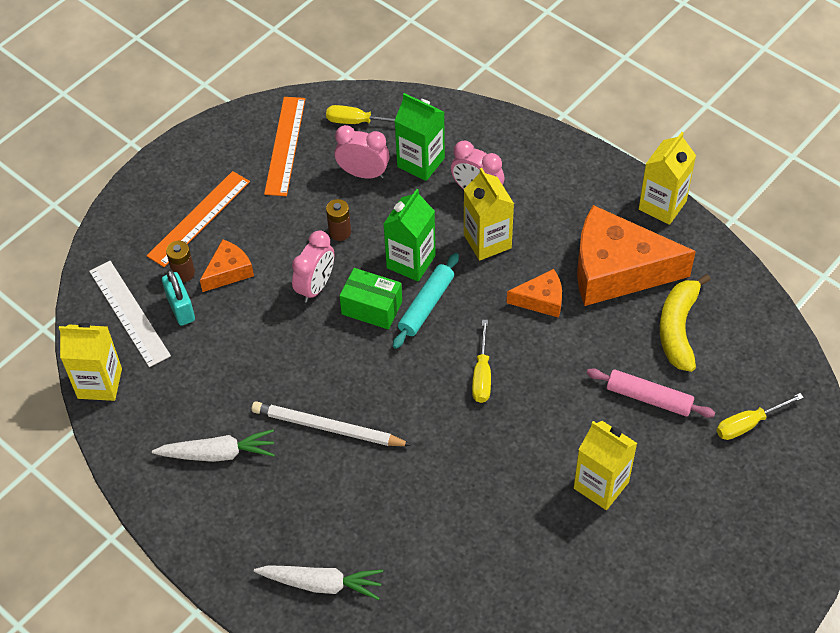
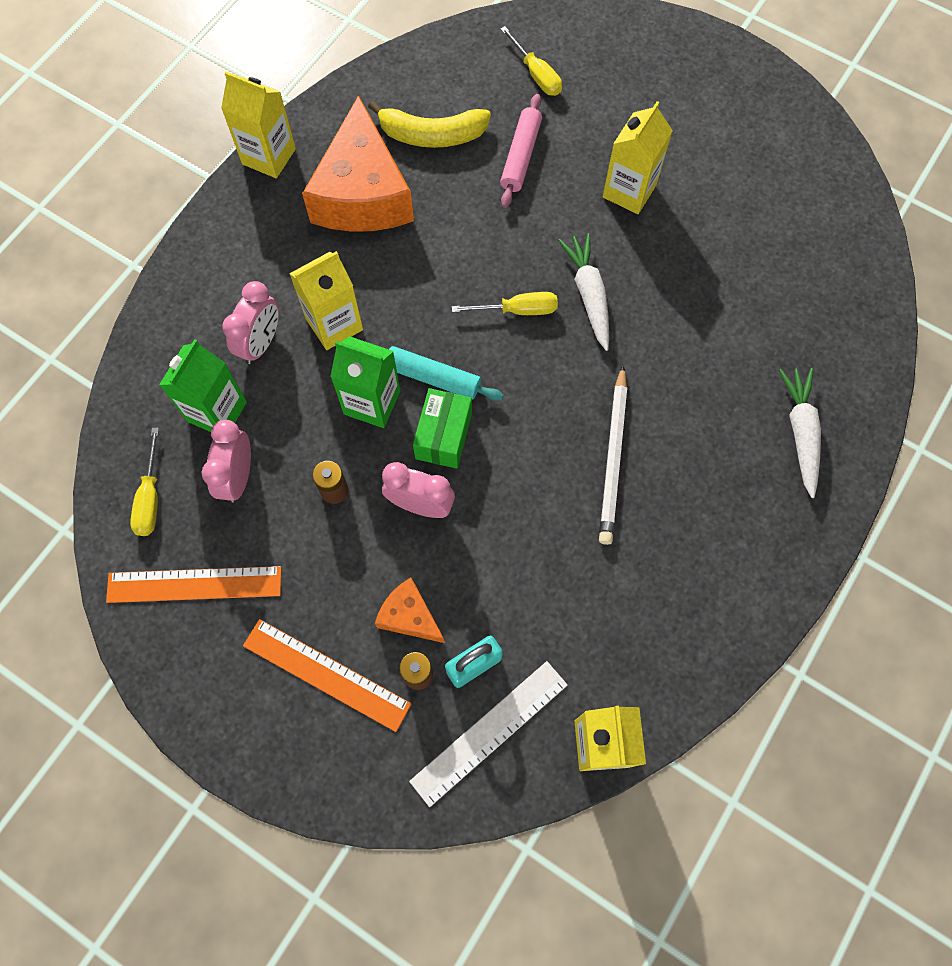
camera: 100 degrees left, 15 degrees up
(218, 453) = (670, 573): white carrot -> white carrot (588, 294)
(541, 300) = (411, 262): orange cheese -> none

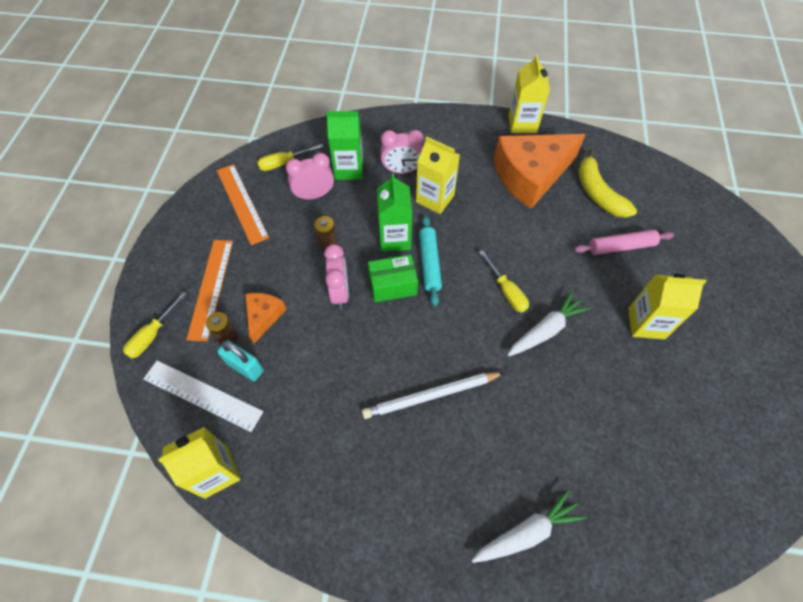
camera: 65 degrees right, 10 degrees down
(536, 74) = (690, 230): yellow screwdriver -> yellow screwdriver (153, 335)

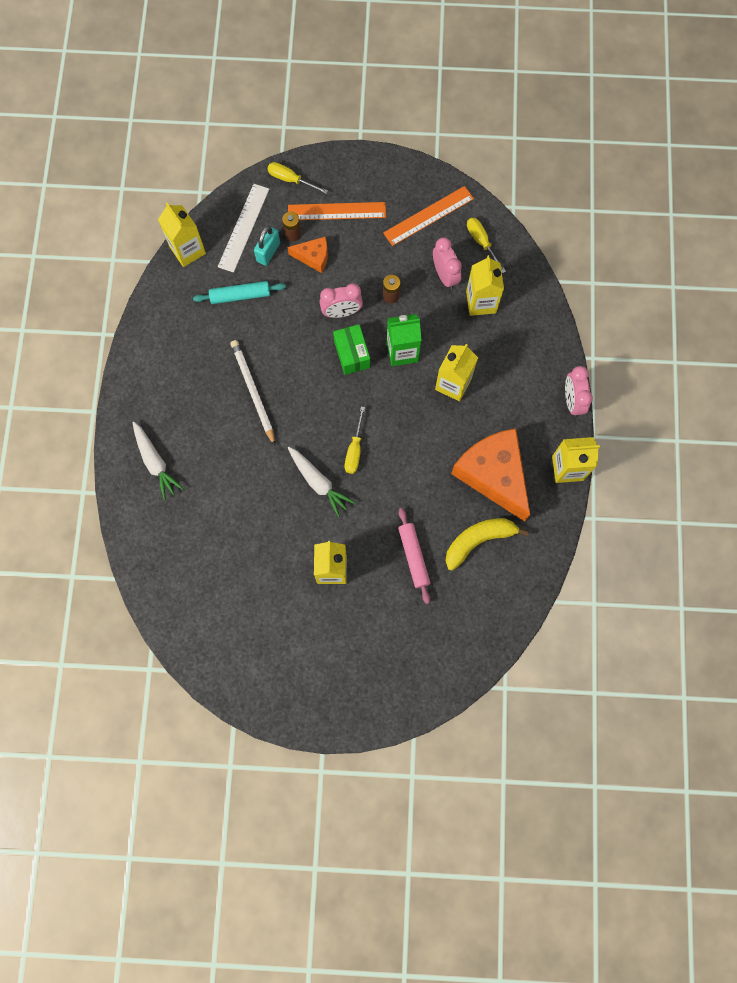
camera: 85 degrees right, 15 degrees up
(349, 169) = (481, 302): green carton -> yellow carton
(402, 170) = (485, 351): pink clock -> pink clock (572, 401)
(429, 263) = (378, 383): turquoise rolling pin -> turquoise rolling pin (240, 295)
(506, 291) = (354, 450): yellow screwdriver -> yellow screwdriver turned 45 degrees counterclockwise

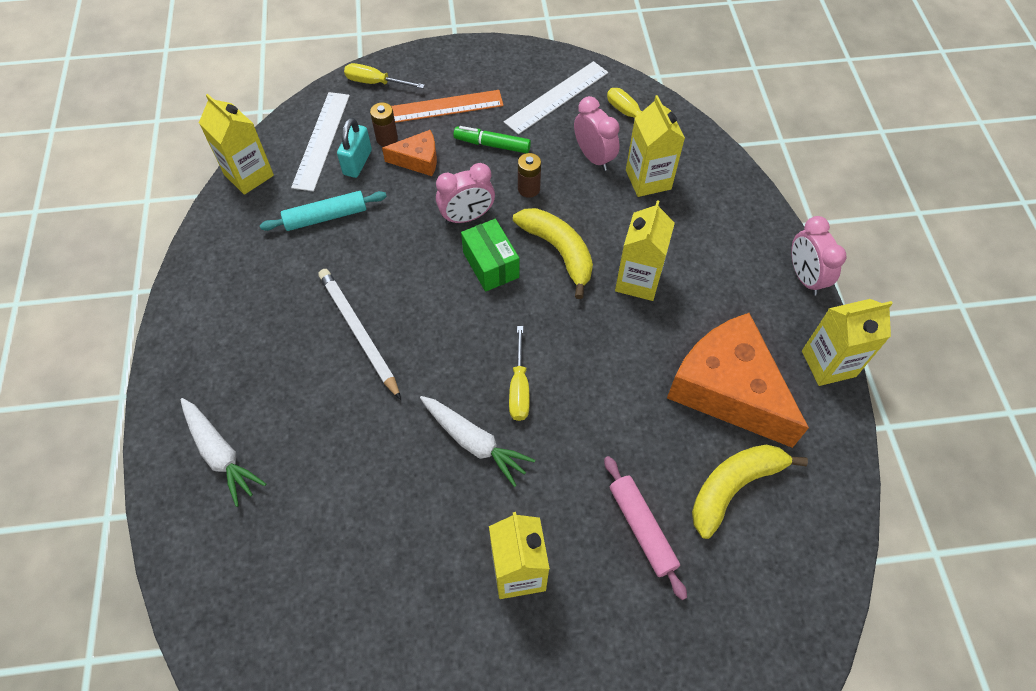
camera: 10 degrees left, 15 degrees down
(371, 252) = (492, 144): none -> green marker
(402, 351) = (559, 251): green carton -> yellow banana
(428, 216) = (557, 97): orange ruler -> white ruler

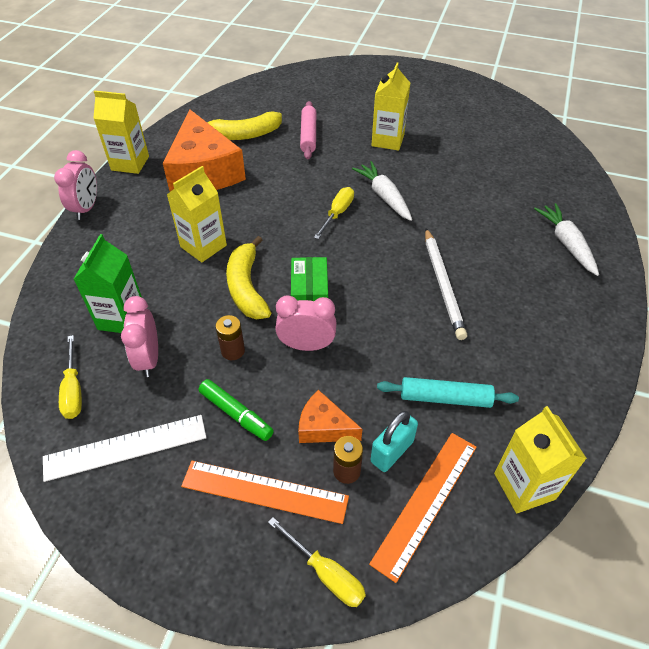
camera: 155 degrees left, 10 degrees down
(321, 140) = (426, 502): white ruler -> orange ruler
(648, 180) = (121, 318): yellow carton -> green carton

